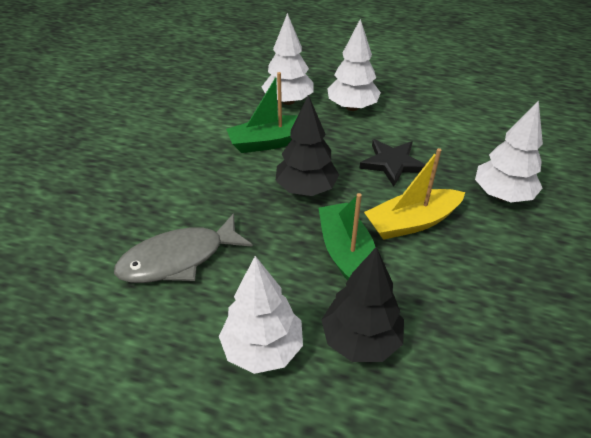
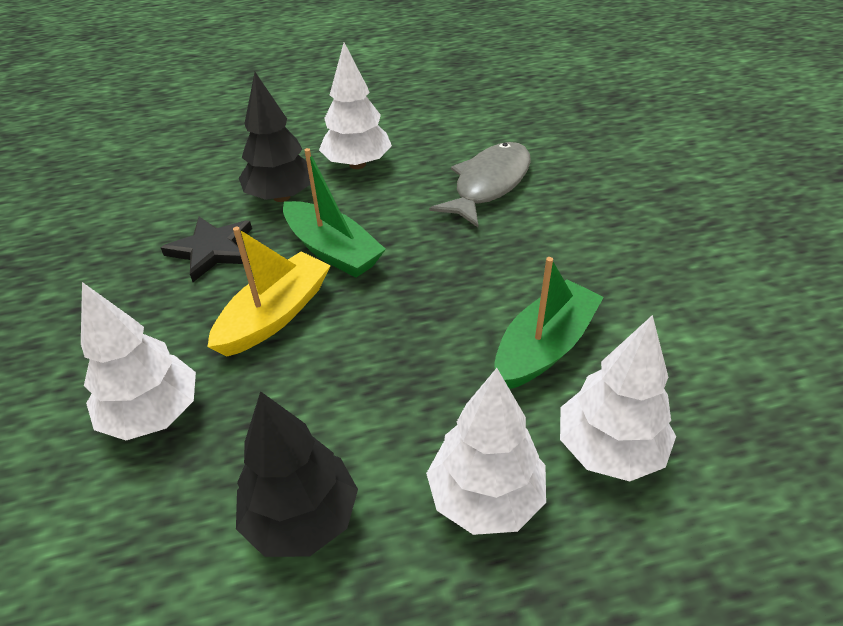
camera: 150 degrees right, 0 degrees up
(306, 189) = (432, 300): black tree -> black tree (302, 518)
(392, 163) = (341, 395): black star -> black star (212, 250)

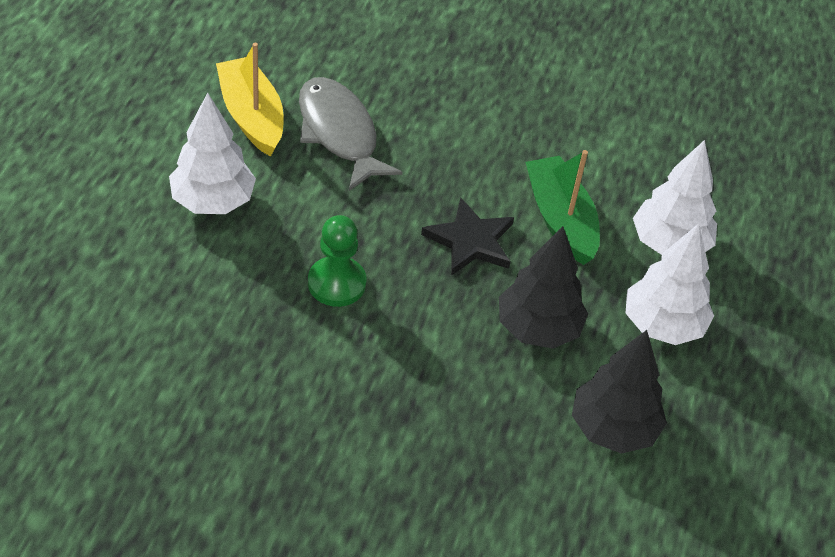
camera: 65 degrees left, 5 degrees up
(153, 414) = (448, 484): white tree -> none
(212, 250) = (254, 369): black star -> black star (470, 241)
(275, 315) = (392, 360): yellow boat -> yellow boat (251, 116)
(282, 196) = (213, 282): black tree -> black tree (538, 329)
(332, 250) = (337, 283): green boat -> green pawn

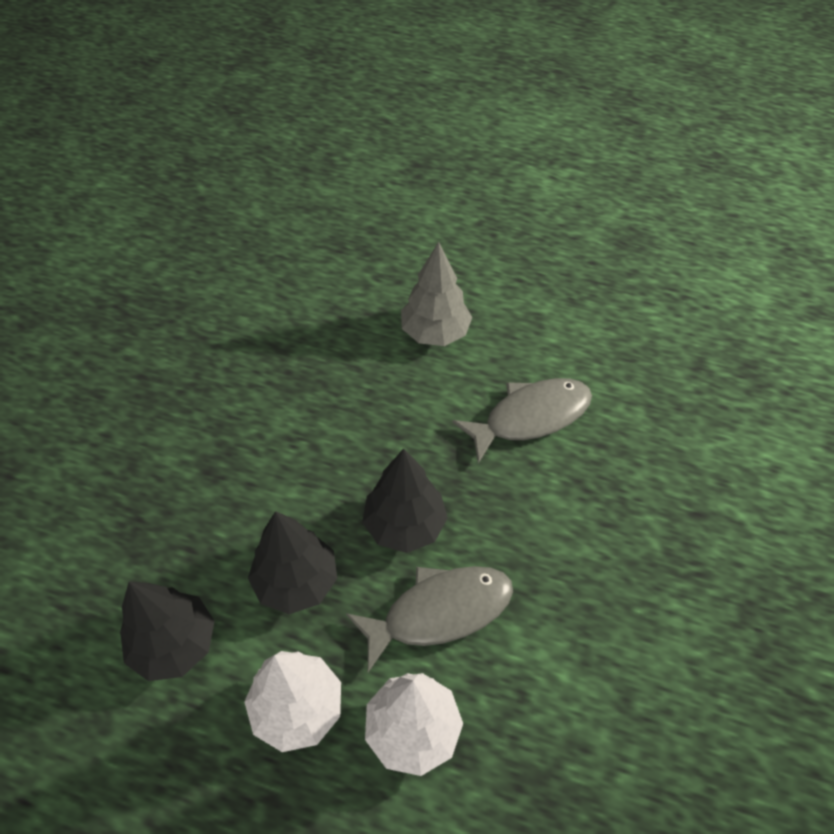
camera: 95 degrees right, 5 degrees up
(213, 201) = (435, 333): white tree -> grey tree
(251, 116) = (539, 352): yellow boat -> none
(337, 283) = (349, 420): green pawn -> none
(470, 241) = (404, 525): black star -> black tree
(560, 219) = (440, 612): green boat -> grey fish

